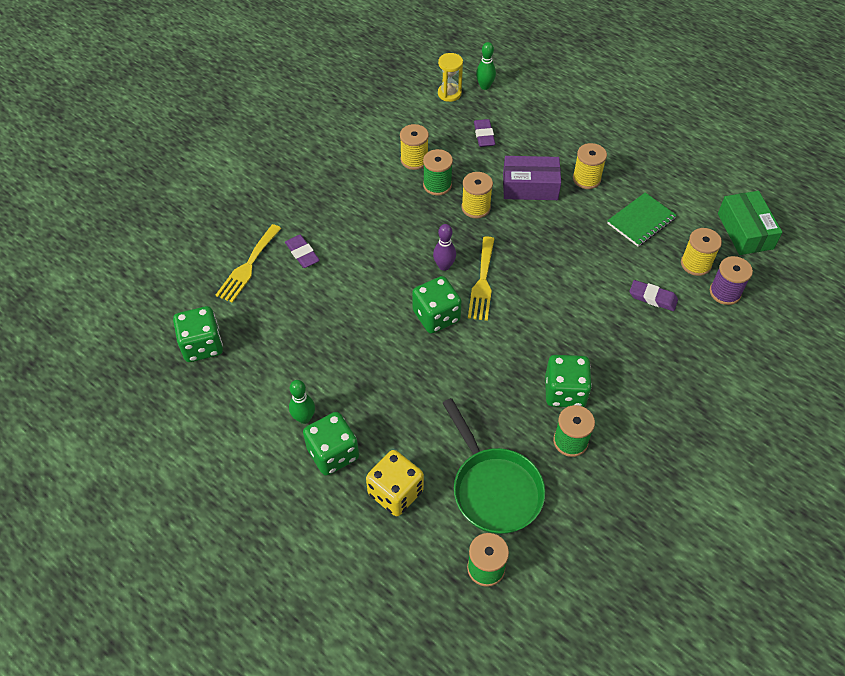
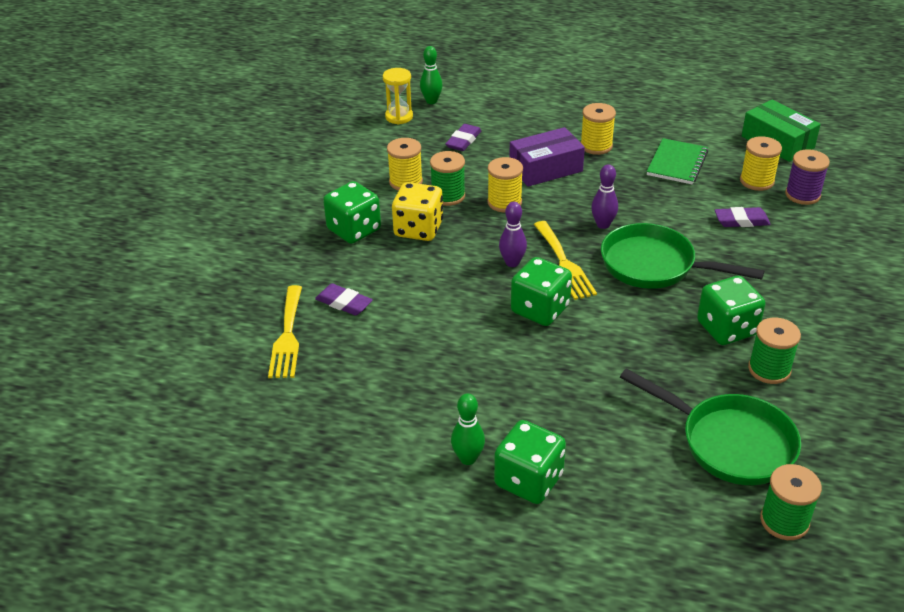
camera: 25 degrees left, 15 degrees down
(202, 345) = (288, 433): green dice -> green dice (354, 230)
(395, 492) = (629, 489): yellow dice -> yellow dice (418, 229)
(484, 135) = (463, 141): purple eraser -> purple eraser turned 60 degrees clockwise
(537, 258) = (603, 224): none -> purple bowling pin
(551, 312) = (654, 265): none -> green pan

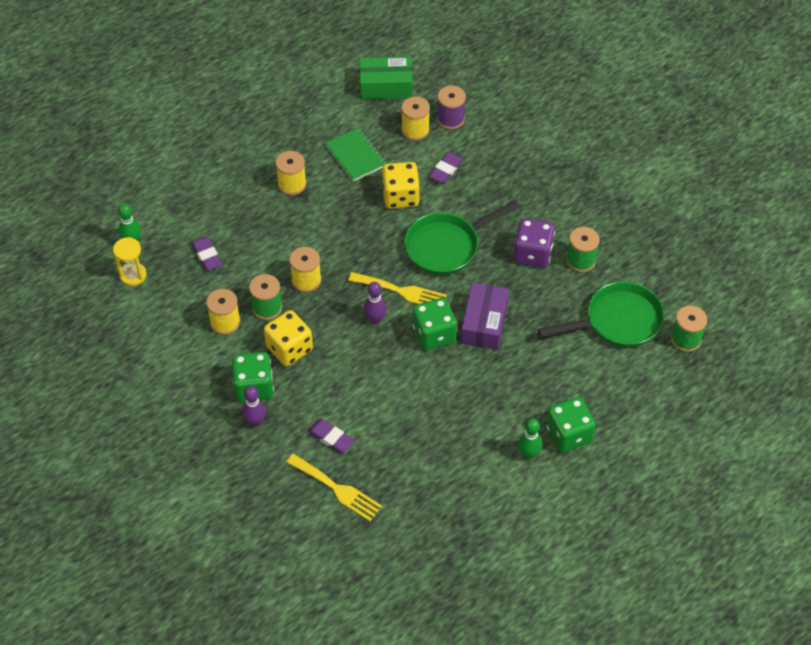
camera: 55 degrees left, 15 degrees up
(344, 303) = (331, 438): purple eraser -> purple eraser turned 60 degrees clockwise
(545, 168) = (290, 231): purple box -> purple box (484, 323)
(603, 224) = (382, 243): purple bowling pin -> purple bowling pin (255, 421)
(671, 209) = (400, 196): none -> yellow dice
(726, 328) = (532, 254): green dice -> purple dice

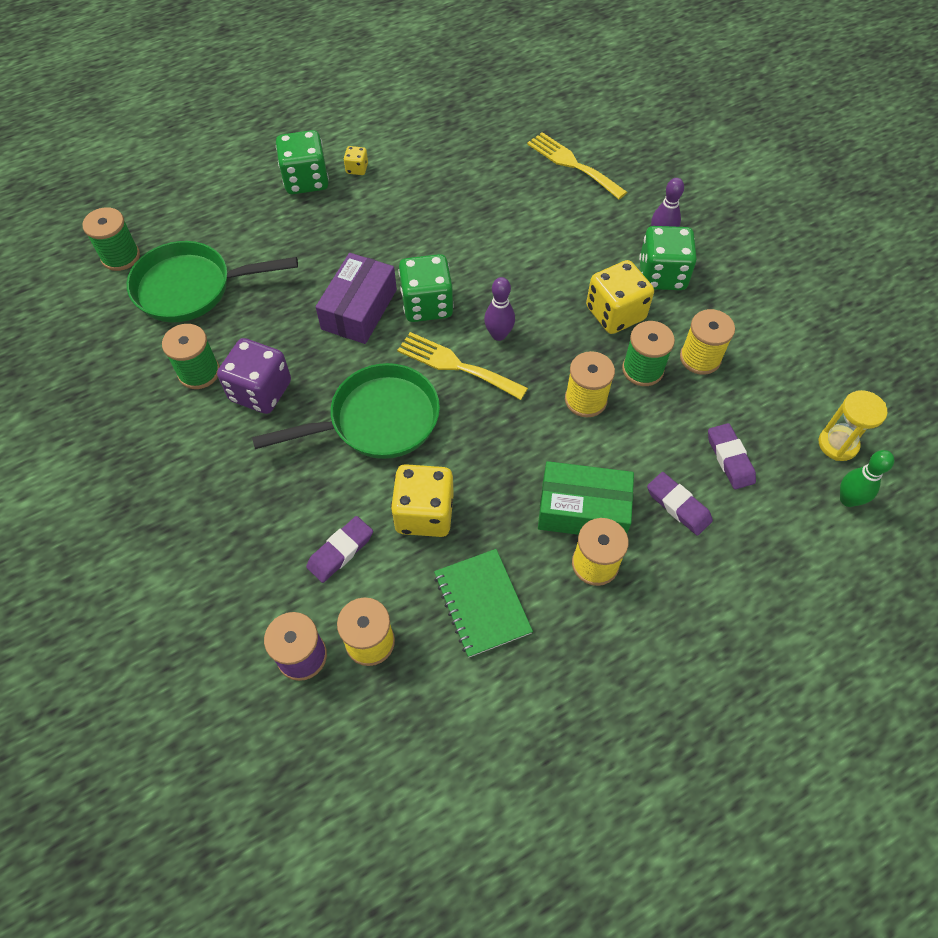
camera: 170 degrees left, 5 degrees up
(331, 438) = (573, 211): purple eraser -> purple eraser (678, 506)
(386, 86) = (399, 759): green box -> green box (583, 510)
(528, 454) = (357, 169): green bowling pin -> yellow dice

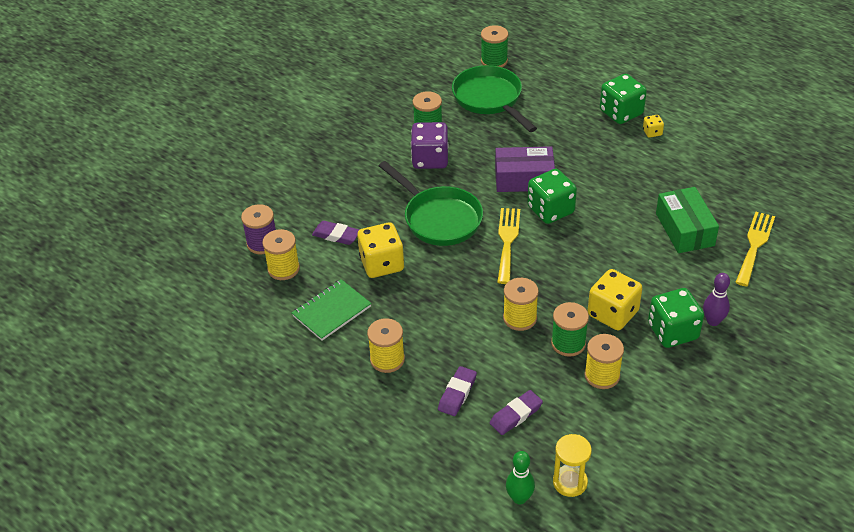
camera: 70 degrees right, 15 degrees down
(498, 334) = (548, 255): purple bowling pin -> none
(583, 510) = (426, 342): green box -> green box (684, 229)

